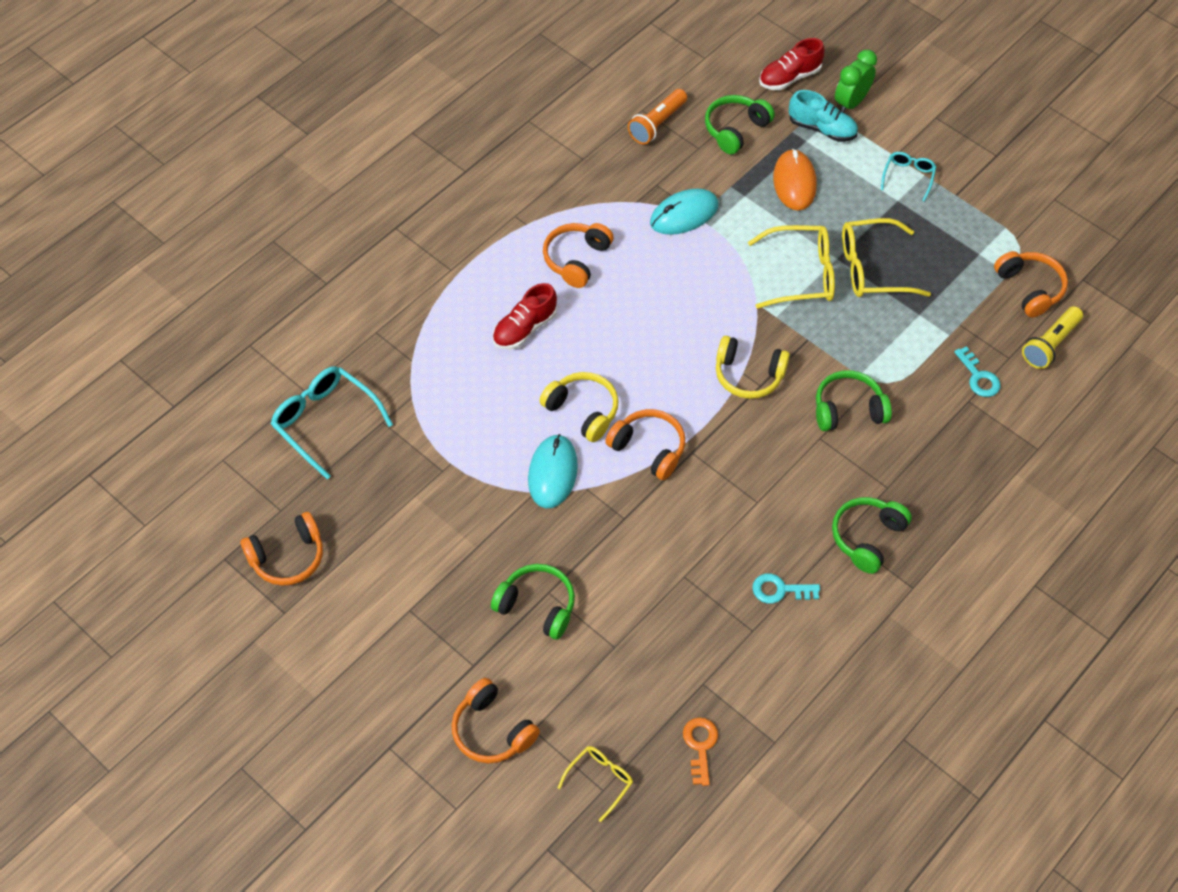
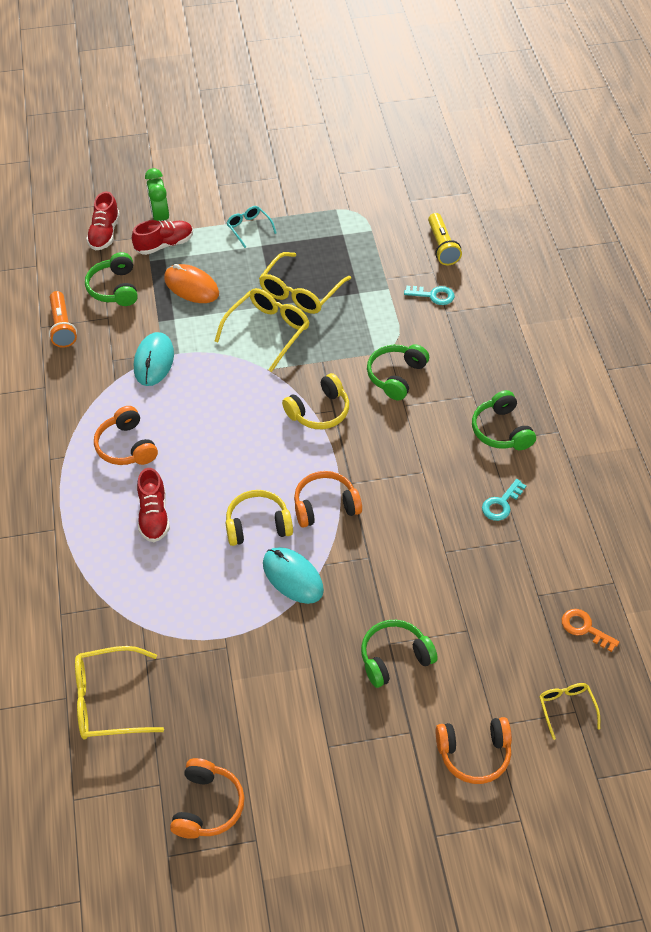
camera: 50 degrees left, 5 degrees down
(325, 422) = (108, 701): turquoise glasses -> yellow glasses
(821, 129) = (164, 245): turquoise shoe -> red shoe
(1029, 288) = (392, 228): orange headphones -> none

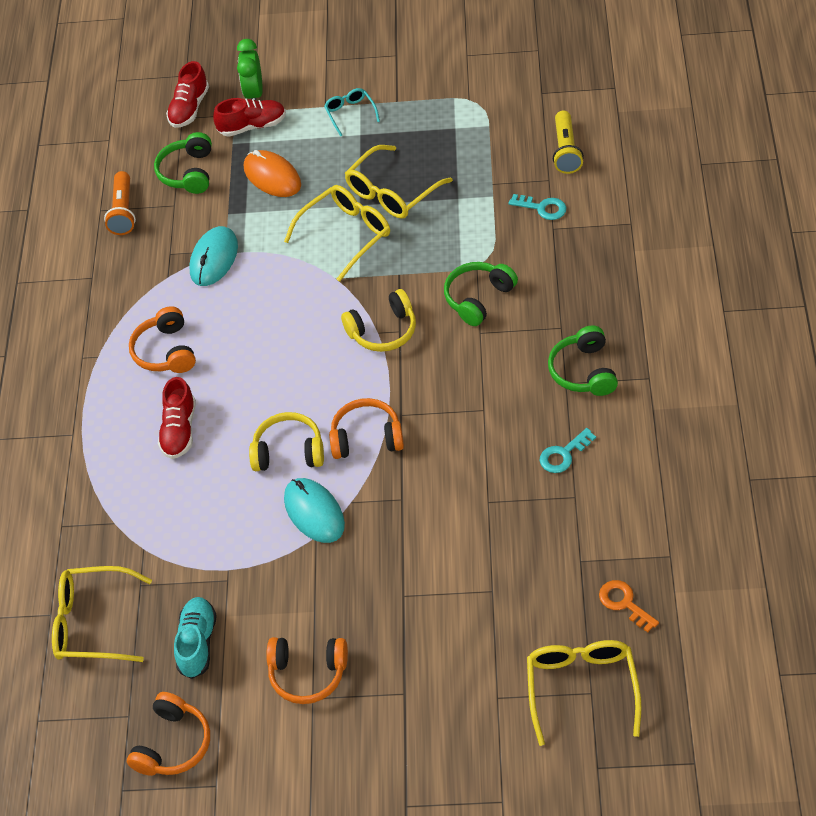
camera: 15 degrees right, 0 degrees up
(211, 708) = (197, 643): none -> turquoise shoe
(394, 658) = (405, 612): green headphones -> none
(474, 754) = (468, 725): orange headphones -> orange headphones (308, 674)
(566, 708) = (582, 688): yellow glasses -> yellow glasses, size x1.78

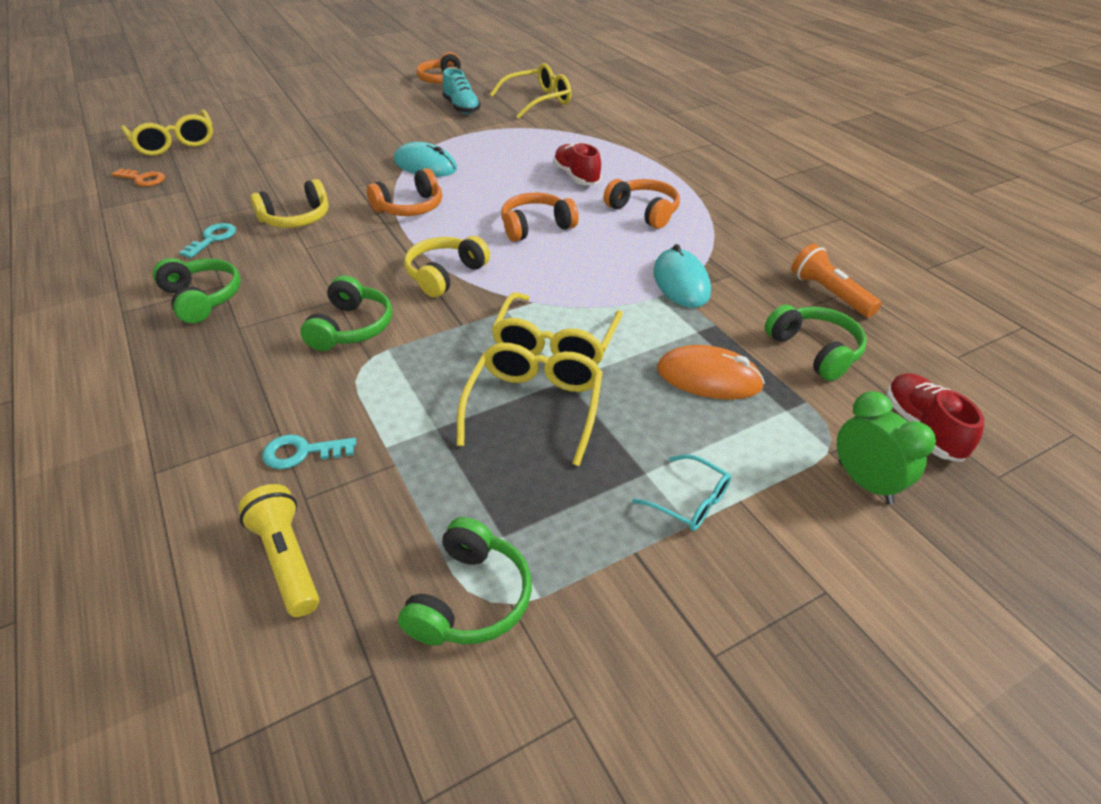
camera: 145 degrees right, 10 degrees down
(252, 126) = (808, 432): red shoe -> none
(288, 451) = (473, 186): yellow headphones -> yellow headphones (296, 219)
(308, 674) = (377, 112): orange headphones -> orange headphones (536, 227)
(485, 106) = (470, 598): none -> green headphones

